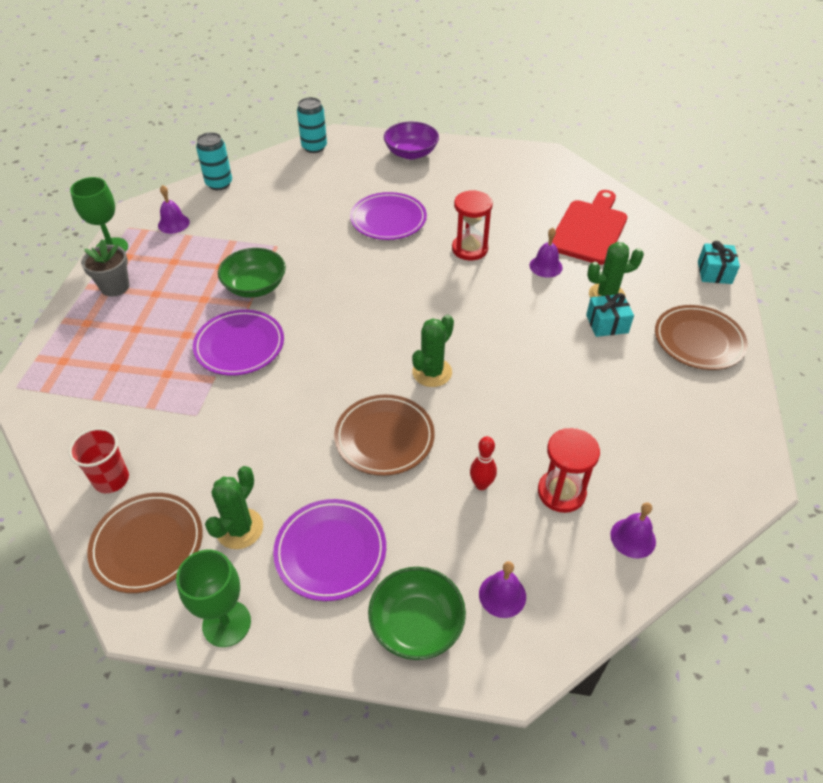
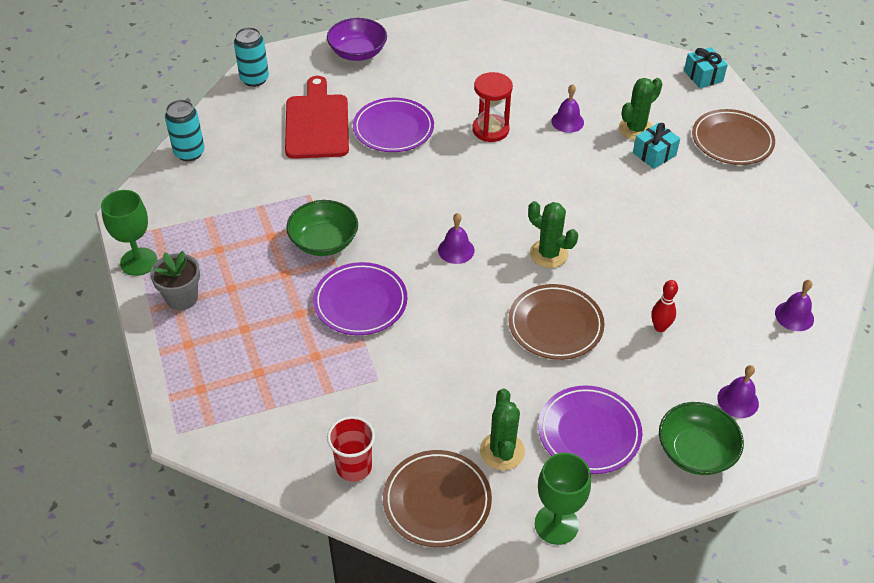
camera: 30 degrees left, 0 degrees up
(173, 223) = (181, 211): purple bell -> purple bell (456, 250)
(432, 372) = (548, 254): green cactus -> green cactus turned 60 degrees counterclockwise
(561, 492) = (721, 306): red hourglass -> none
(589, 229) = (578, 73): red cutting board -> red cutting board (317, 123)

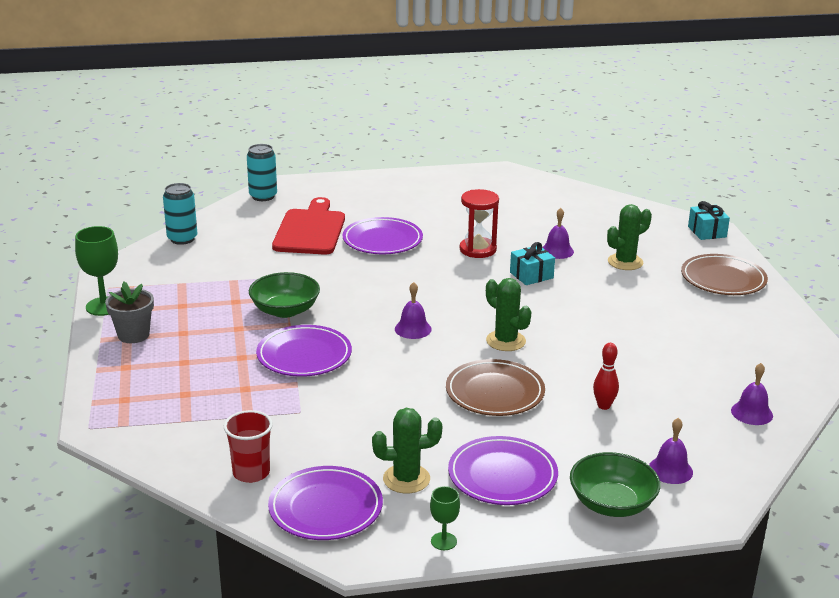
camera: 10 degrees right, 20 degrees down
(358, 52) = (367, 187): purple bowl -> none
(437, 501) = (325, 508): brown plate -> purple plate
(502, 451) = (406, 479): green cactus -> green cactus turned 75 degrees clockwise
(556, 524) = (443, 541): green goblet -> green goblet, size x0.55
(654, 154) = (638, 281): turquoise gift -> turquoise gift (531, 275)

